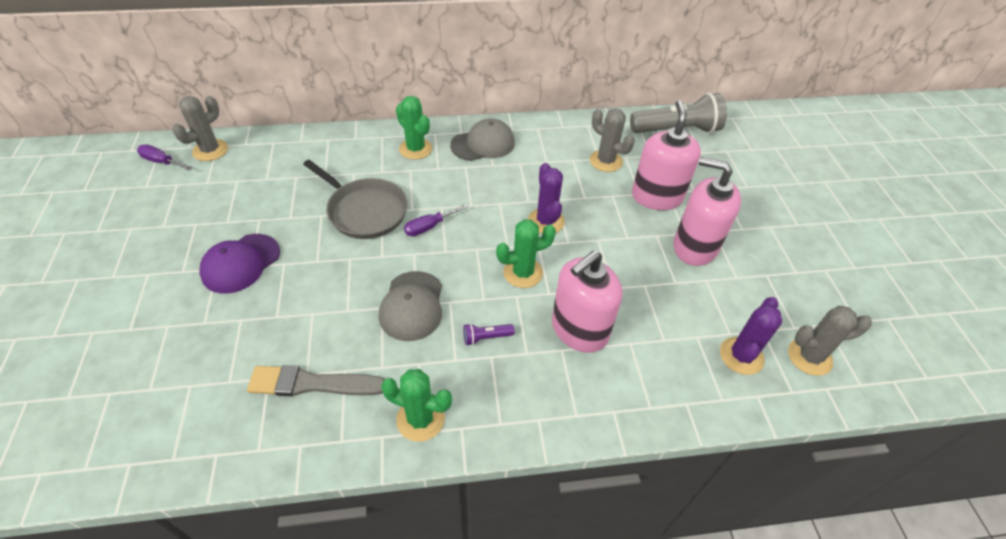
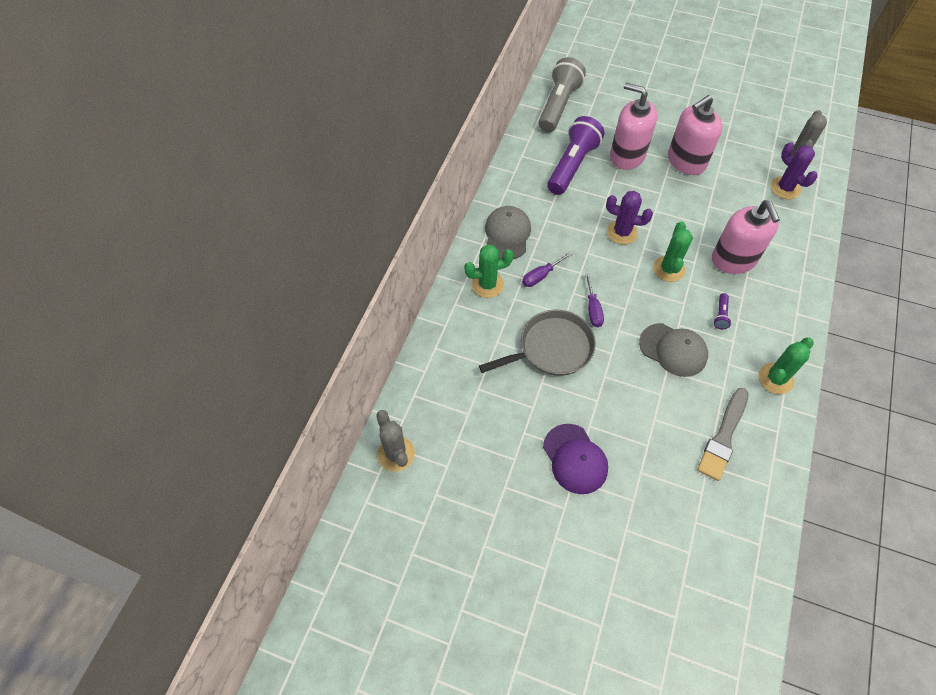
camera: 60 degrees left, 10 degrees up
(161, 162) = (390, 503): purple screwdriver -> purple screwdriver (541, 276)
(606, 161) = (572, 165): grey cactus -> purple flashlight

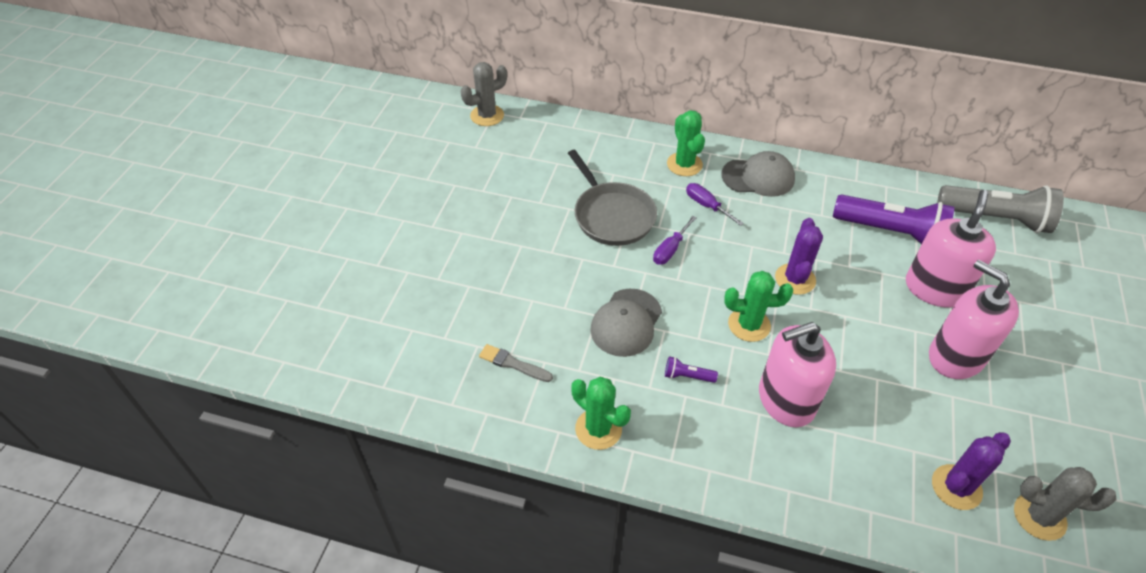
camera: 85 degrees right, 10 degrees down
(575, 459) = (483, 234): purple cap -> none
(593, 309) = (670, 250): purple screwdriver -> purple screwdriver turned 45 degrees counterclockwise
(723, 436) = (513, 364): grey brush -> grey brush, size x0.61

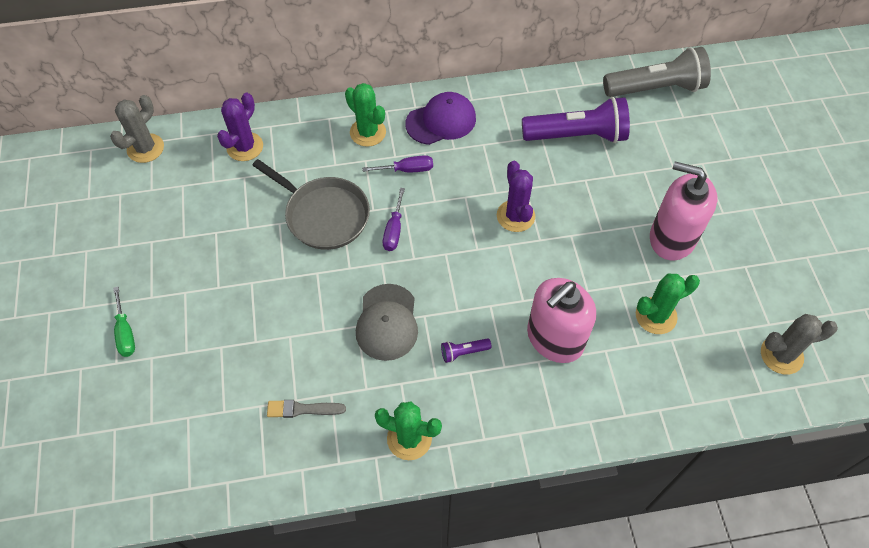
camera: 25 degrees left, 10 degrees up
(397, 245) = (125, 333): none -> green screwdriver
(706, 205) = (407, 170): purple screwdriver -> purple screwdriver turned 150 degrees clockwise
(749, 325) = (495, 278): green cactus -> green cactus (656, 316)
(758, 177) = (441, 121): grey cap -> purple cap
(934, 289) = (633, 178): pink soap dispenser -> none
(956, 487) = (714, 358): purple cactus -> purple cactus (245, 147)

